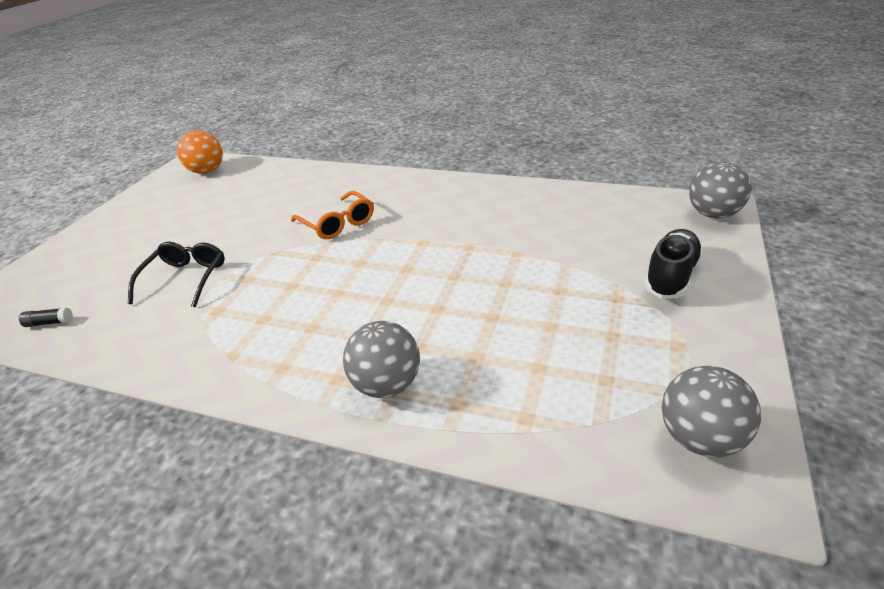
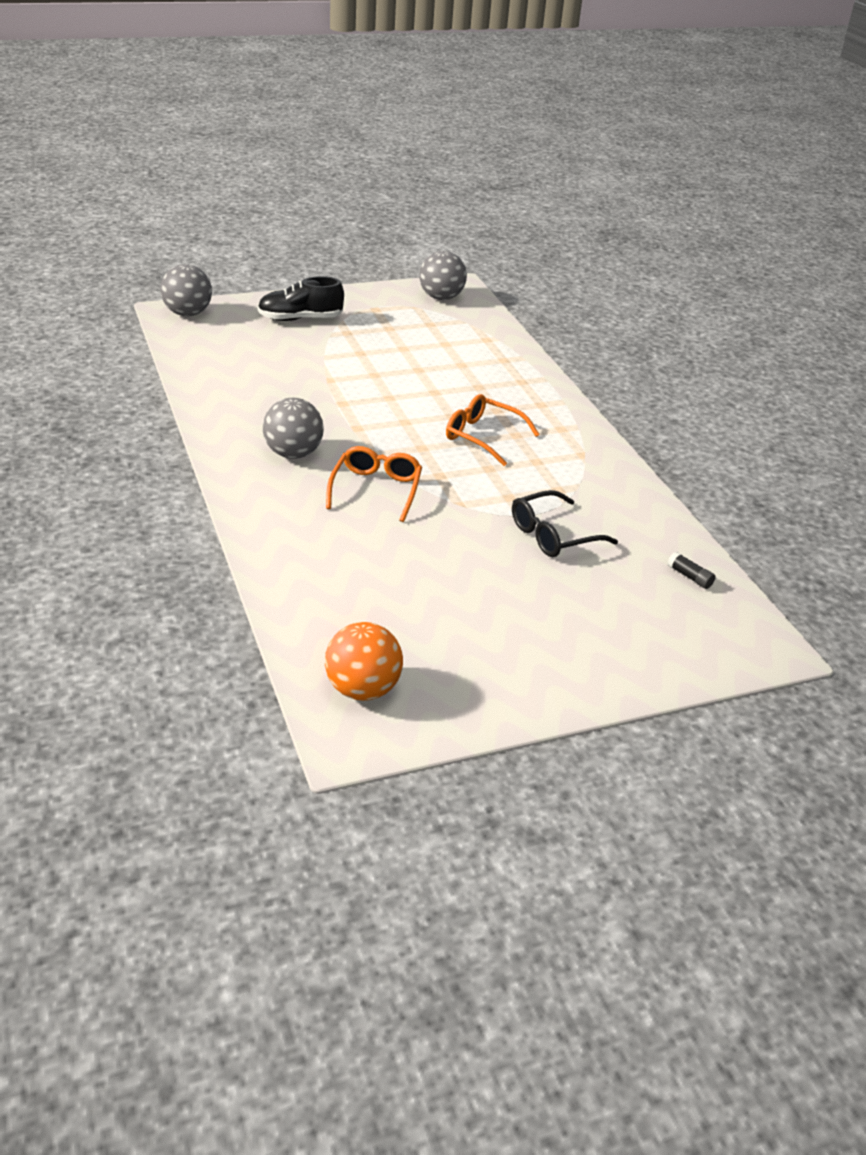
camera: 135 degrees left, 0 degrees up
(334, 304) = (483, 437): none -> orange glasses
(386, 385) = (522, 386): grey ball -> grey ball (293, 453)

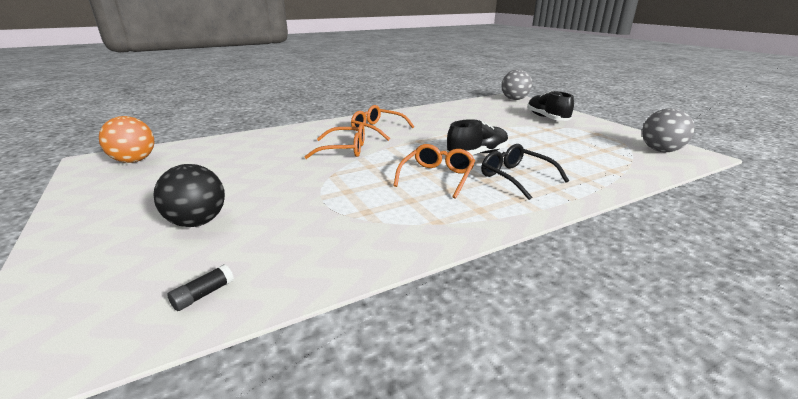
camera: 85 degrees right, 10 degrees down
(293, 453) = (377, 129): grey ball -> orange glasses
(420, 398) = (477, 154): none -> black shoe
(553, 535) = (290, 211): black glasses -> black glasses (516, 177)
(571, 595) = (197, 222): none -> black ball

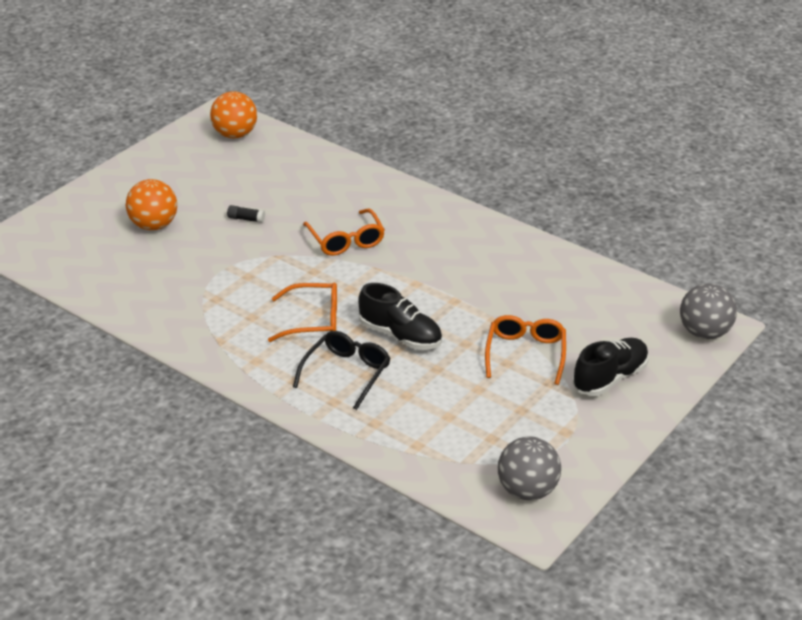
camera: 65 degrees right, 10 degrees up
(197, 222) = (153, 225): black ball -> orange ball
(203, 294) = (78, 270): black glue stick -> black glue stick (246, 219)
(377, 129) = (433, 241): orange glasses -> orange glasses (525, 354)

